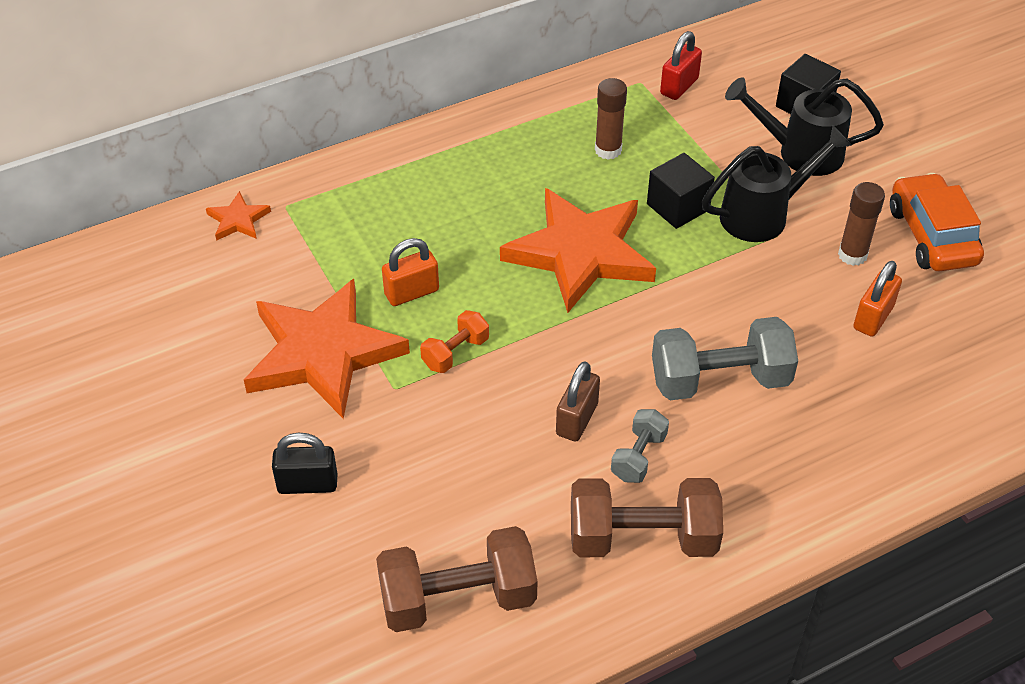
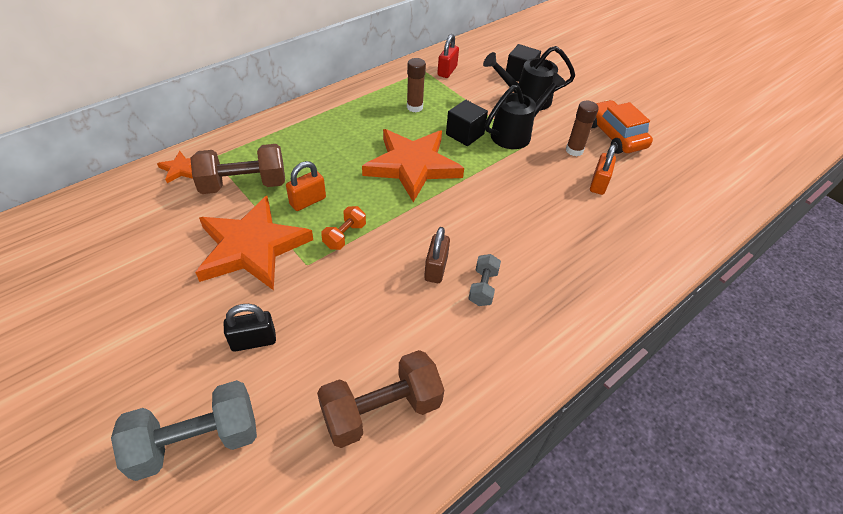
camera: 15 degrees left, 0 degrees up
(642, 538) = (501, 343): brown dumbbell -> brown dumbbell (244, 185)
(719, 380) = (520, 231): grey dumbbell -> grey dumbbell (196, 441)

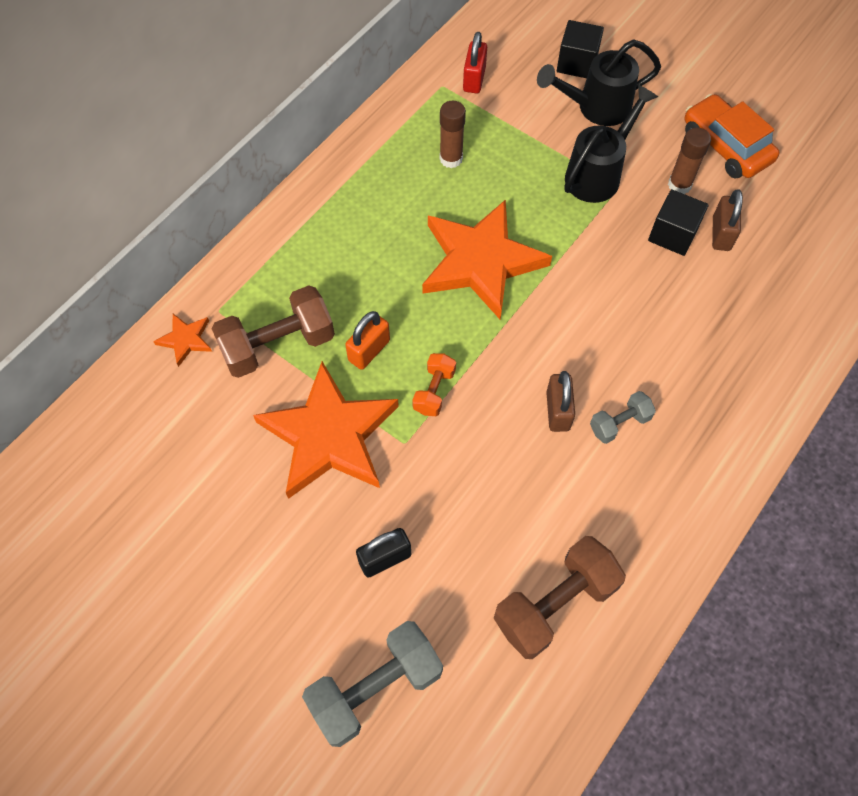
camera: 10 degrees left, 15 degrees up
(465, 134) = (532, 191): black cube -> black cube (673, 234)
(483, 287) = (619, 423): grey dumbbell -> grey dumbbell turned 60 degrees clockwise
(598, 184) = (721, 234): orange padlock -> brown padlock

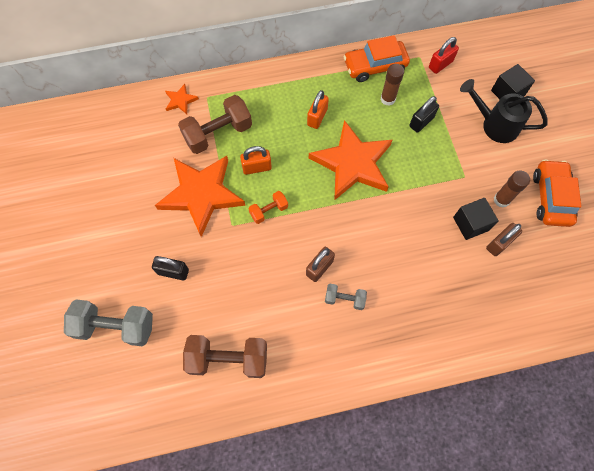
camera: 40 degrees right, 5 degrees up
(278, 345) = (218, 133): brown dumbbell -> brown dumbbell turned 45 degrees counterclockwise
(386, 237) = (317, 117): none -> orange padlock
(399, 131) = (375, 66): none -> orange car
(514, 159) = (421, 122): none -> black padlock
(598, 174) = (460, 161): black watering can -> none

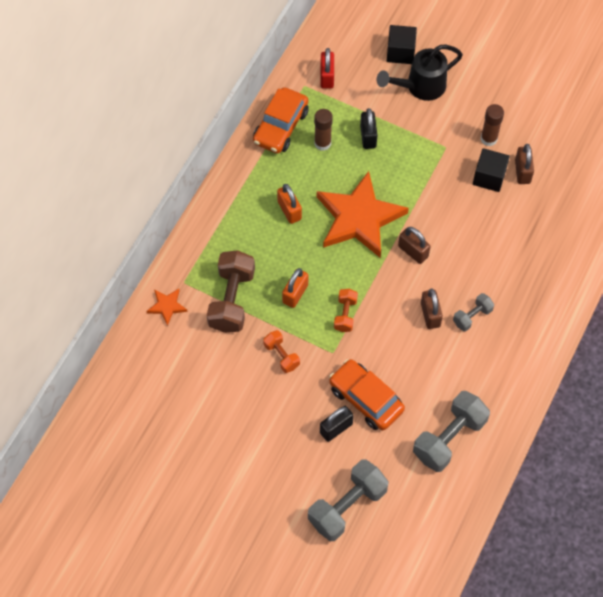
camera: 50 degrees left, 5 degrees down
(201, 194) = (281, 355): orange star -> orange dumbbell
(228, 359) = (449, 438): brown dumbbell -> grey dumbbell
(359, 218) = (413, 251): none -> brown padlock
(551, 198) = (517, 104): orange car -> orange car (366, 399)

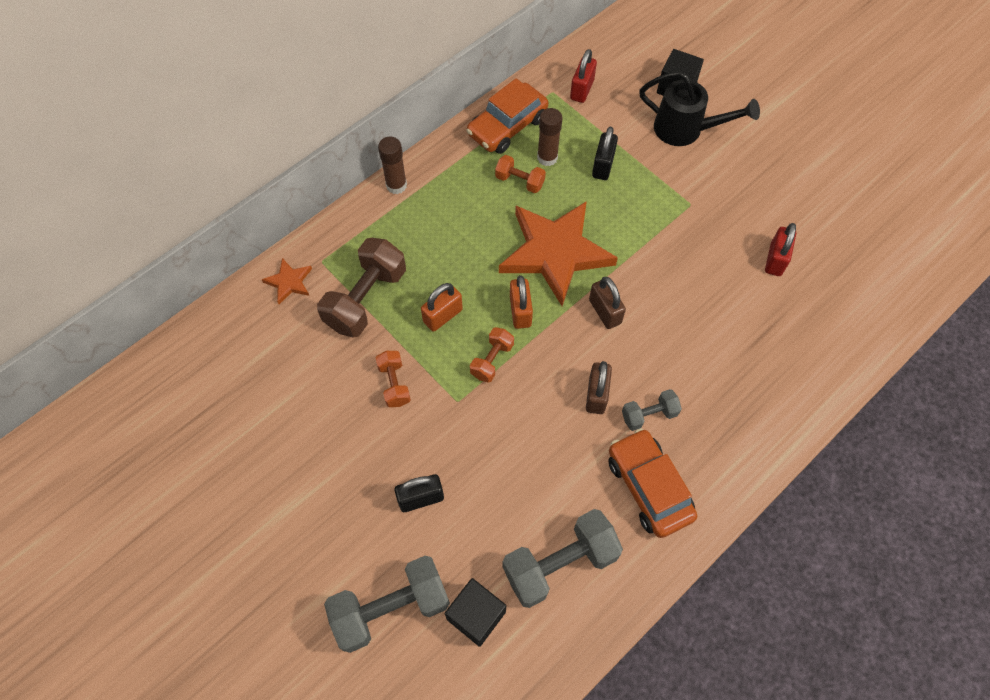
camera: 20 degrees right, 0 degrees up
(289, 210) = (477, 219): orange padlock -> orange padlock (520, 311)
(309, 169) = (519, 181): none -> orange dumbbell
(366, 399) = (473, 474): orange car -> orange car (649, 487)
(420, 87) = (685, 130): black watering can -> black watering can turned 150 degrees counterclockwise
(488, 139) = (746, 210): brown glue stick -> brown glue stick (396, 185)
(489, 177) = (731, 254): black cube -> black cube (476, 615)
(522, 171) = (775, 260): brown padlock -> red padlock

